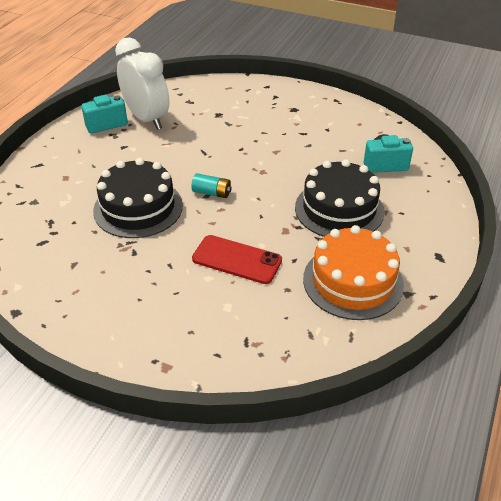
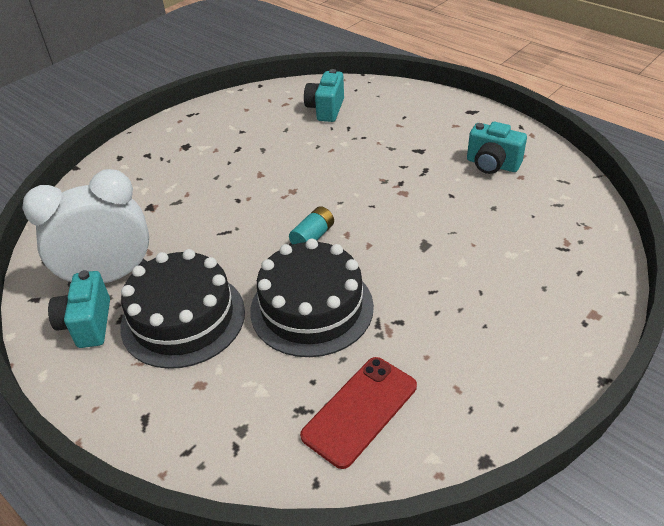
camera: 70 degrees left, 0 degrees up
(237, 259) = (439, 235): red phone -> red phone (360, 410)
(339, 209) = (383, 151): black cake -> black cake (183, 318)
(353, 281) = (492, 165): orange cake -> turquoise camera

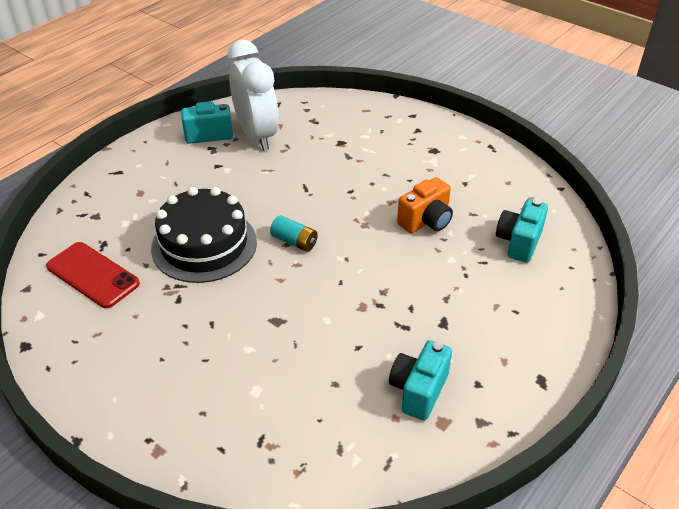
camera: 85 degrees right, 0 degrees up
(183, 318) = (206, 177): black cake -> none
(293, 154) = (426, 221): none -> orange camera
(325, 109) = (519, 242): turquoise camera -> turquoise camera turned 75 degrees counterclockwise

